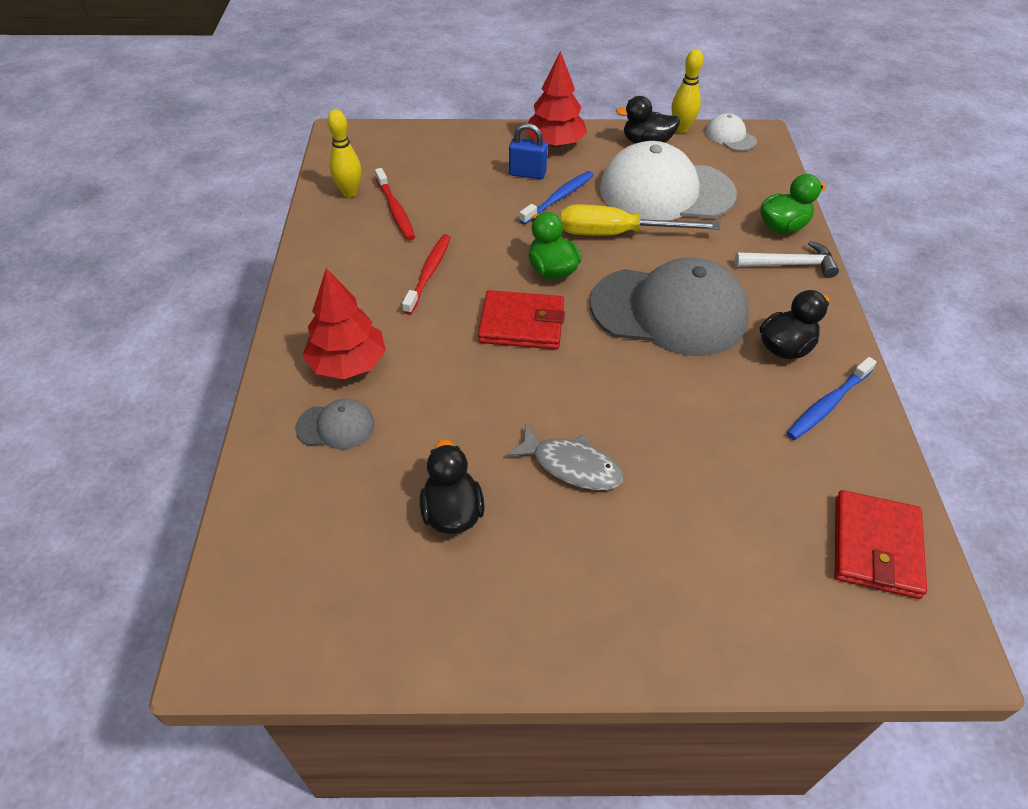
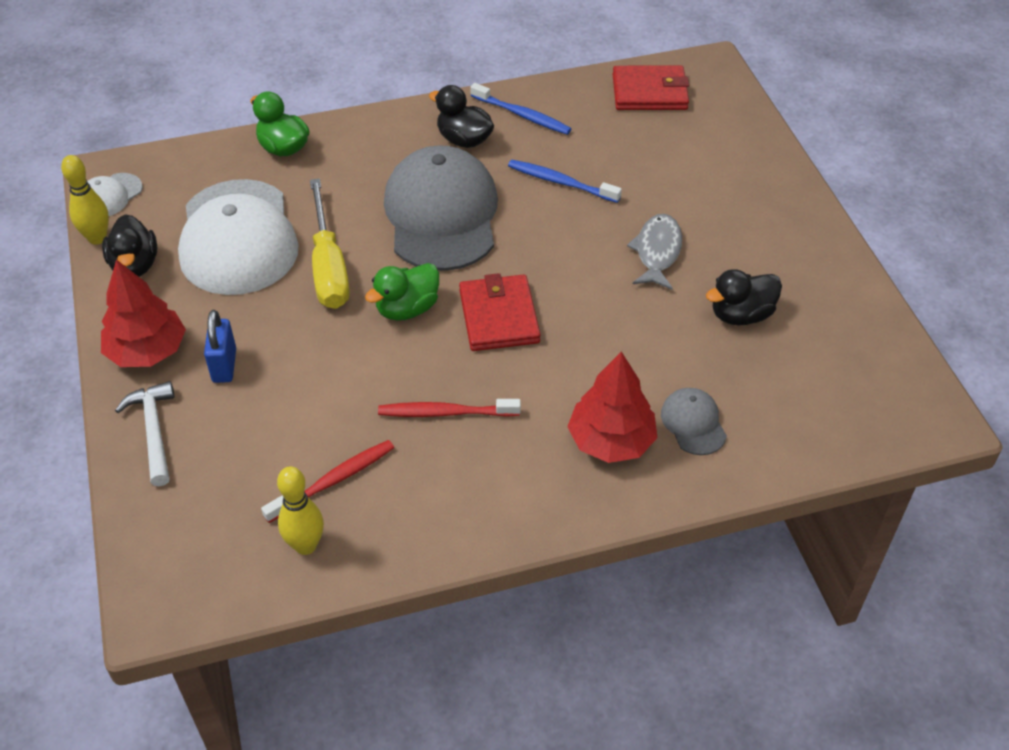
camera: 105 degrees left, 0 degrees up
(558, 198) = (271, 326): blue toothbrush -> blue toothbrush (561, 182)
(790, 265) = (345, 141): white hammer -> white hammer (154, 431)

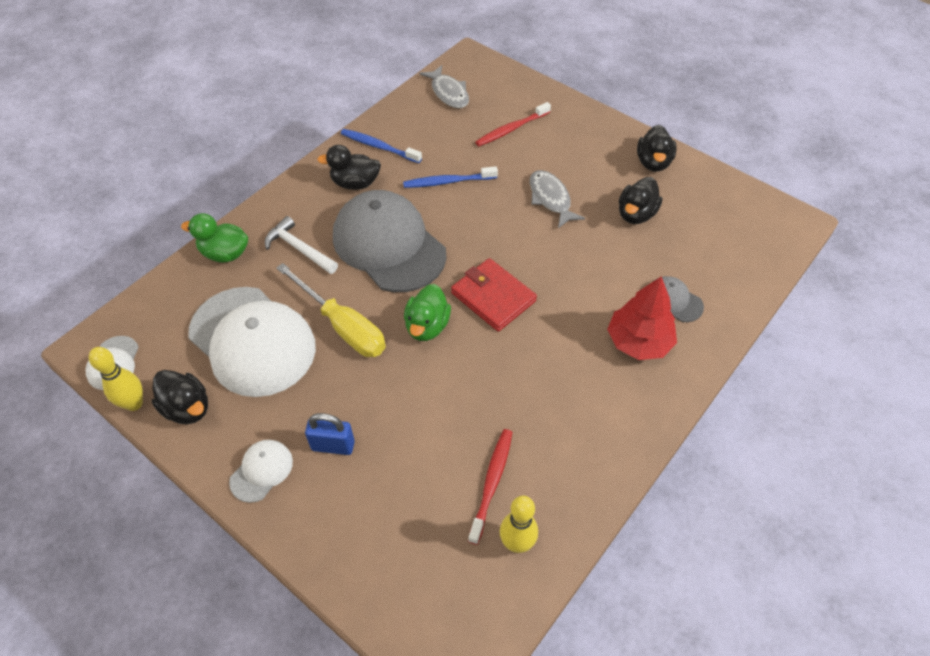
camera: 35 degrees left, 5 degrees up
(147, 351) = (261, 471): red tree -> white cap
(154, 431) = (325, 531): white hammer -> white hammer (299, 249)
(224, 365) = (333, 445): blue padlock -> blue padlock turned 45 degrees counterclockwise
(446, 413) = (521, 385): red toothbrush -> red toothbrush (511, 129)
(522, 115) = (379, 147): blue toothbrush -> blue toothbrush turned 150 degrees counterclockwise
(649, 92) = (448, 93): red wallet -> grey fish
(819, 271) = (653, 163): none -> black duck

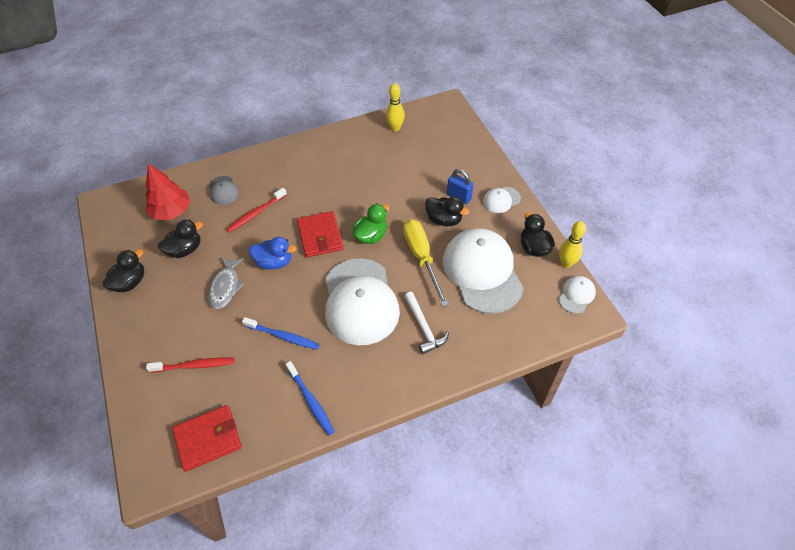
camera: 150 degrees left, 0 degrees up
(225, 253) = (480, 348): green duck -> none
(355, 183) = (352, 369): black duck -> black duck (444, 220)
(389, 245) = (360, 301): grey cap -> white cap
(448, 93) = (208, 439): grey fish -> red wallet
(491, 483) = (390, 152): red toothbrush -> red toothbrush (256, 213)
(521, 244) = (274, 262): none -> blue duck
(639, 342) = (264, 179): red tree -> red tree (171, 211)

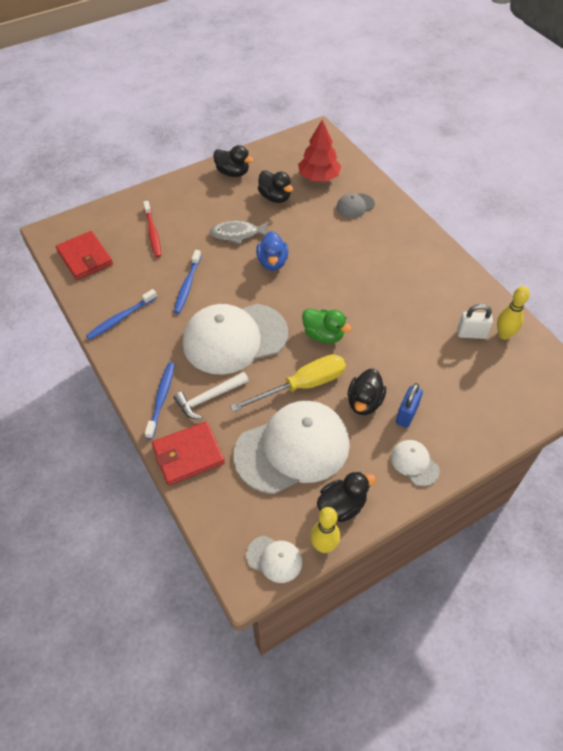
camera: 80 degrees right, 0 degrees up
(256, 213) = (331, 236): red toothbrush -> none
(320, 236) = (313, 292): red wallet -> red wallet (188, 455)
(390, 145) = (471, 334): none -> white padlock
(419, 366) = (161, 399): none -> blue toothbrush

